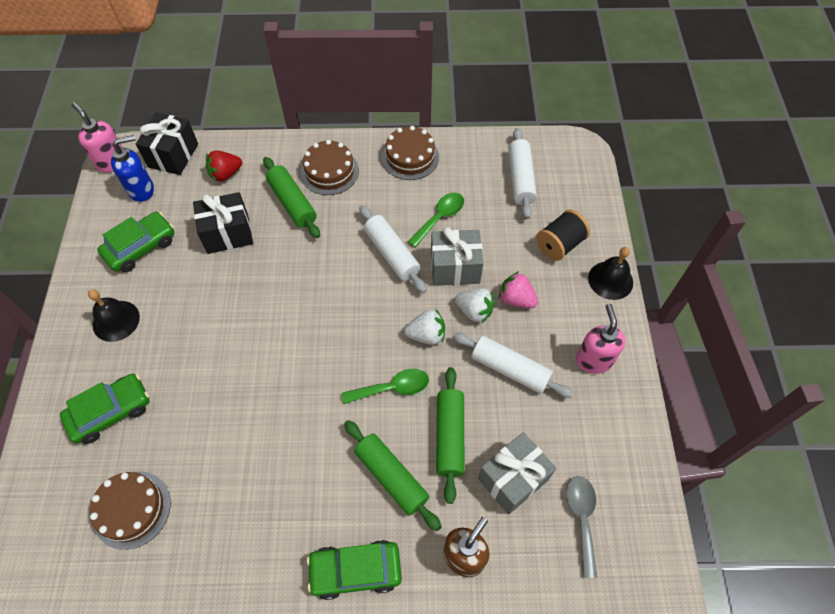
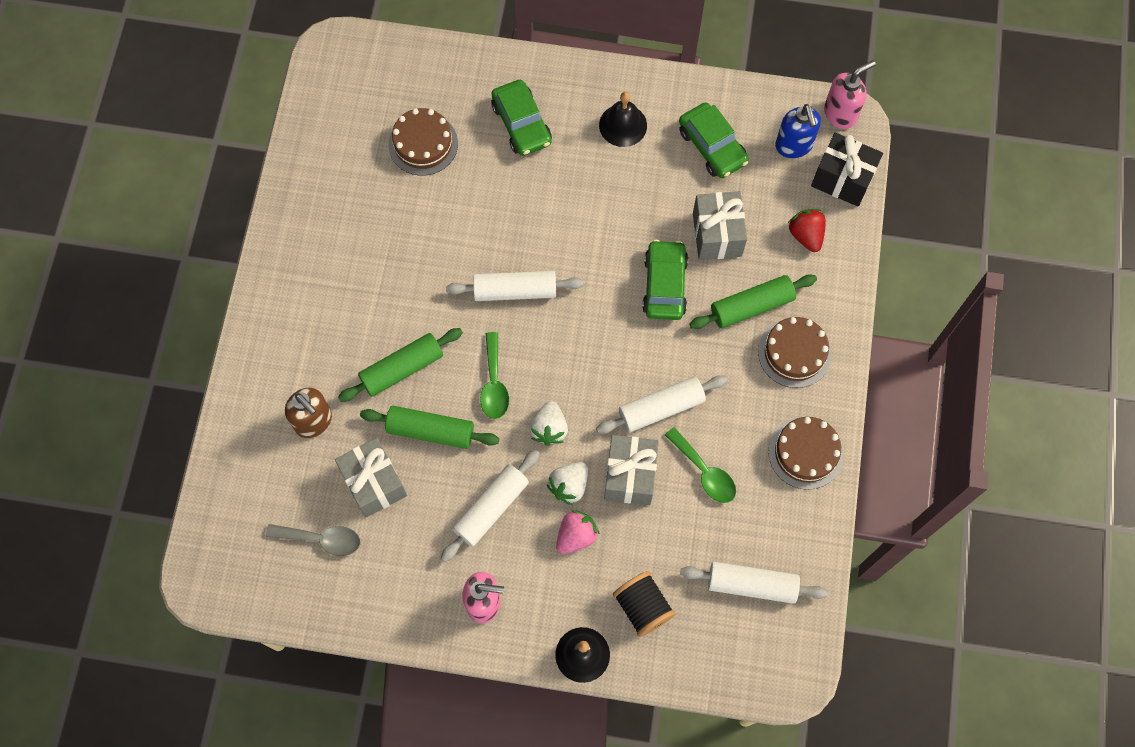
camera: 100 degrees right, 10 degrees up
(228, 234) = (717, 234): black gift -> grey gift
(296, 386) = (515, 291): none -> white rolling pin
(355, 570) = (325, 326): green car -> green car (664, 285)

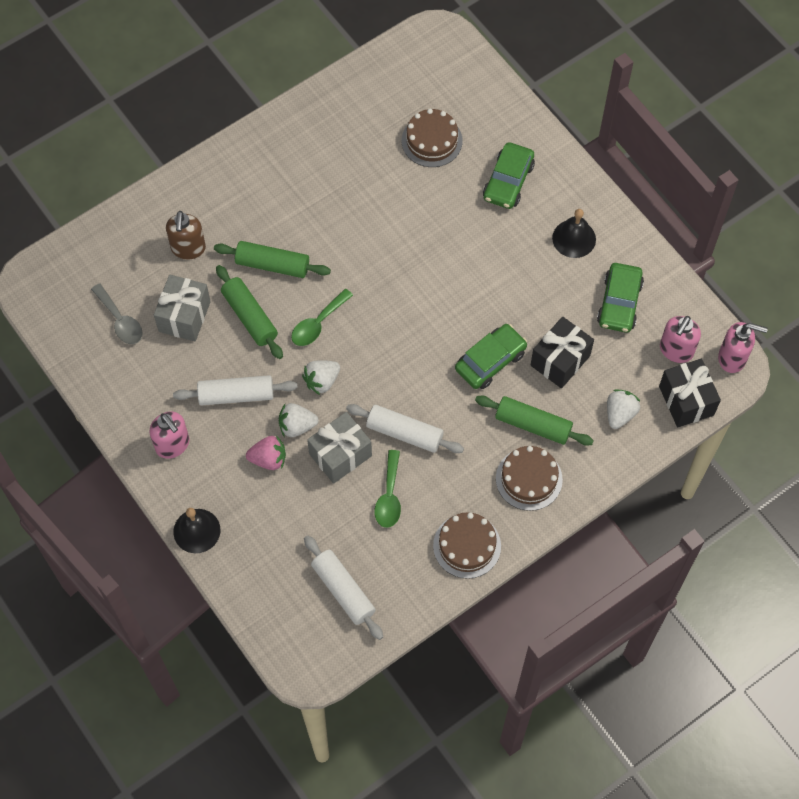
camera: 45 degrees right, 5 degrees down
(515, 291) = (391, 280): white rolling pin -> none
(642, 607) = (262, 538): black spool -> none
(717, 234) = (560, 360): grey gift -> black gift
(793, 146) = (676, 350): blue soap dispenser -> pink soap dispenser
(806, 235) = (620, 413): red strawberry -> white strawberry

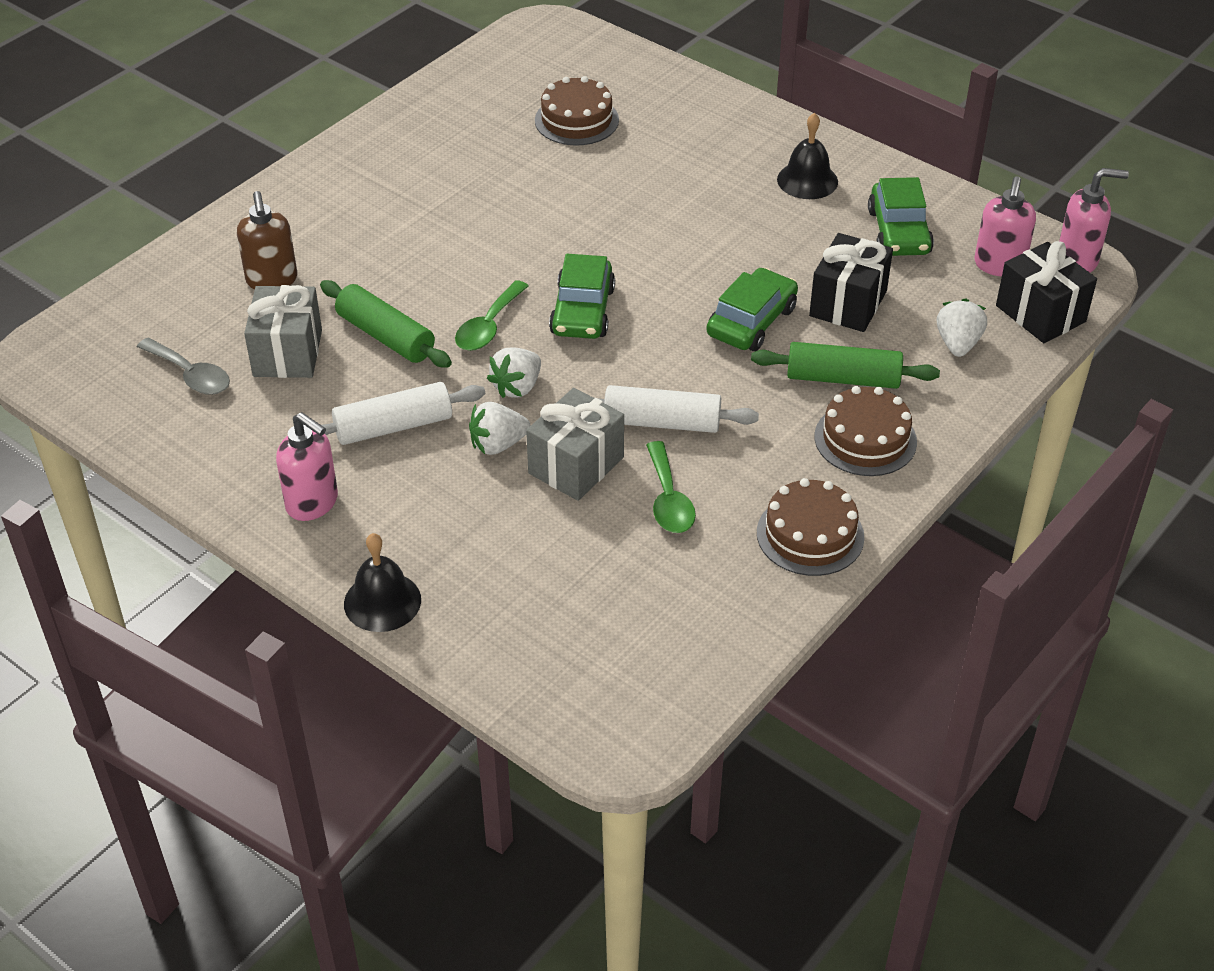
camera: 15 degrees left, 20 degrees down
(268, 459) = (468, 491): pink strawberry -> none
(272, 265) = (401, 276): green rolling pin -> none
(343, 590) = (643, 630): white rolling pin -> none
(508, 181) = (694, 141): green car -> green car (582, 311)

